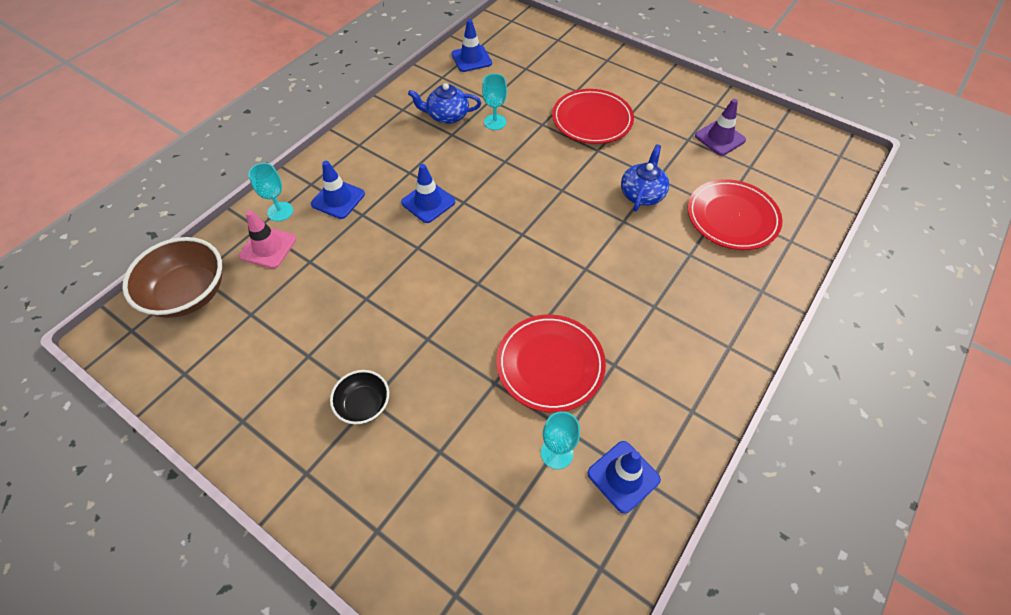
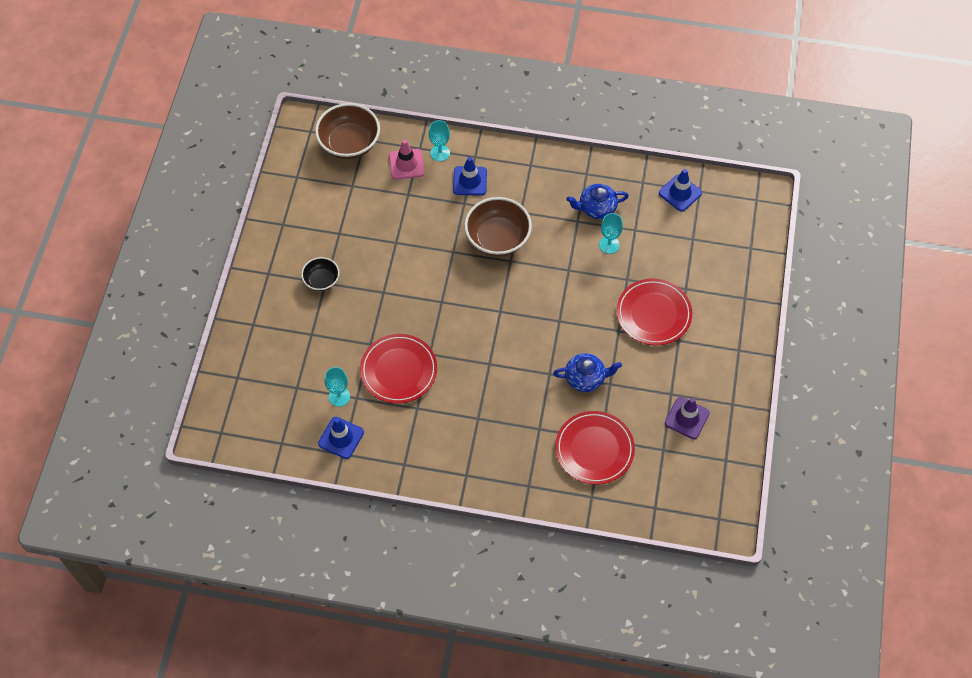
camera: 65 degrees right, 5 degrees up
(428, 202) = (497, 238): blue traffic cone -> brown bowl
(447, 116) = (596, 208): blue teapot -> blue teapot turned 75 degrees counterclockwise

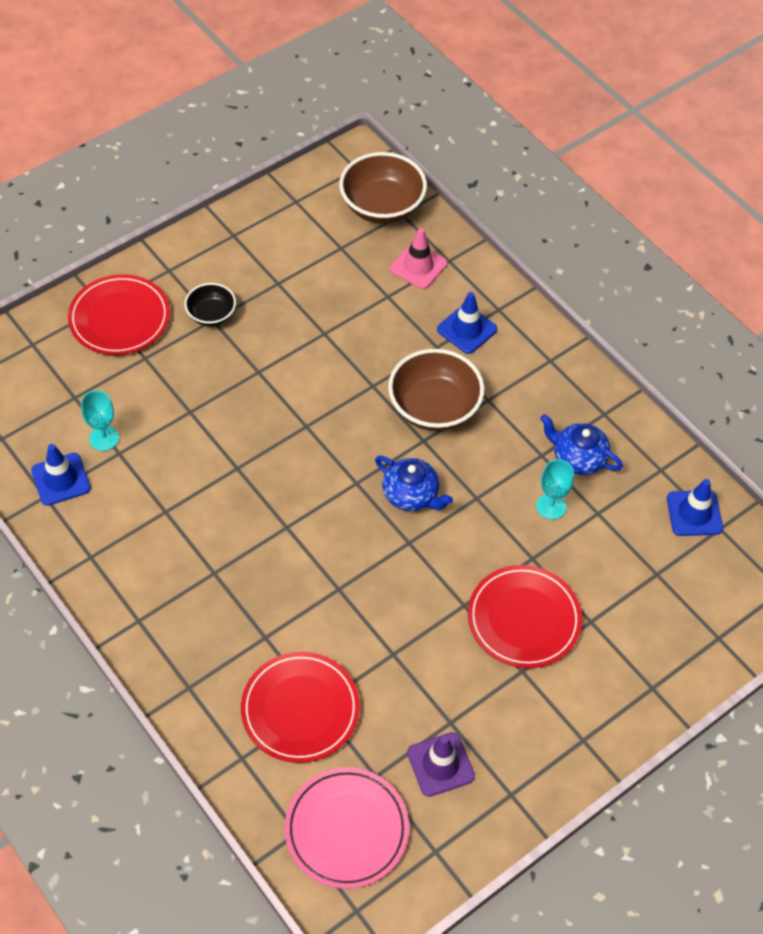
camera: 40 degrees right, 5 degrees down
(398, 370) = (189, 459): red plate -> red plate (119, 318)
(440, 153) = (465, 280): turquoise goblet -> none
(585, 378) = (373, 625): blue teapot -> blue teapot (411, 495)
(676, 486) = (346, 829): none -> pink plate

